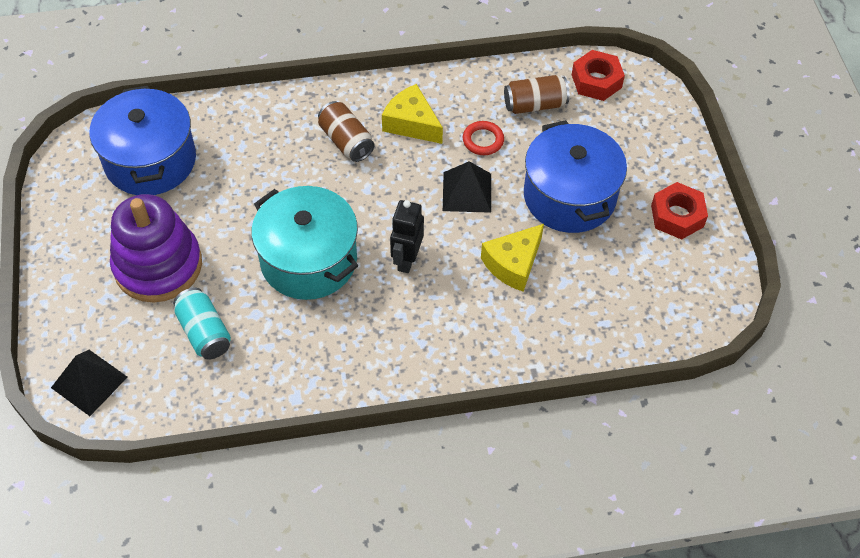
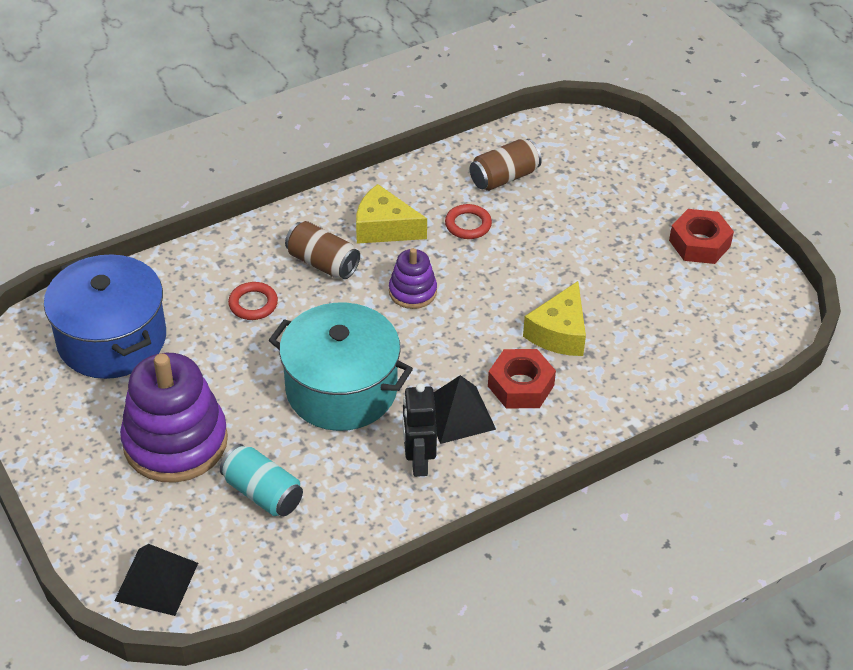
camera: 20 degrees left, 10 degrees down
(273, 162) = (253, 304): none -> red ring
(406, 259) = (446, 359): black robot -> black robot (418, 461)
(407, 189) = (412, 291): none -> purple stacking toy
(467, 192) = (476, 278): black pyramid -> black pyramid (458, 414)
(569, 196) = (583, 254): blue pot -> none
(596, 81) = (555, 139): red nut -> red nut (521, 386)

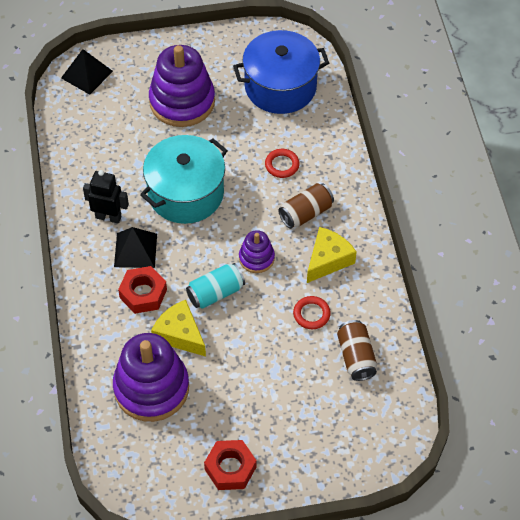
camera: 110 degrees right, 10 degrees up
(262, 493) = (123, 134): turquoise can -> turquoise can (215, 293)
(645, 337) = (151, 388): none -> purple stacking toy

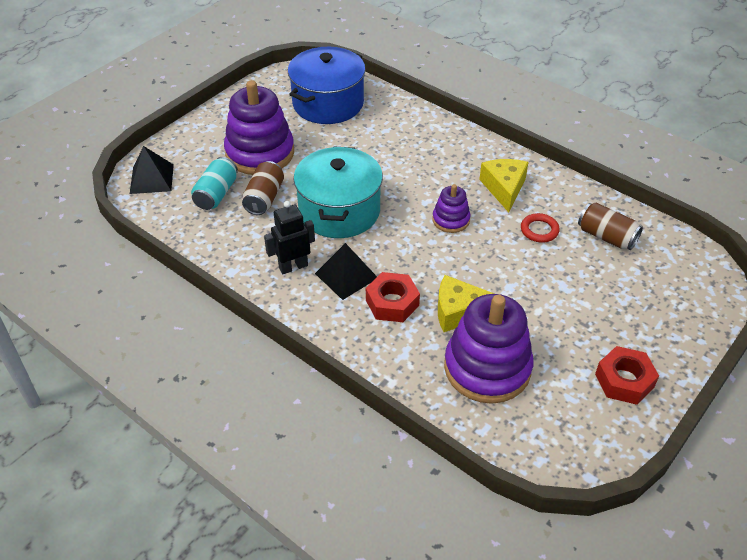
camera: 40 degrees left, 10 degrees down
(215, 293) = (450, 263): turquoise can -> turquoise can (216, 194)
(282, 165) = (392, 150): red ring -> none
(306, 213) = (449, 169): brown can -> brown can (264, 198)

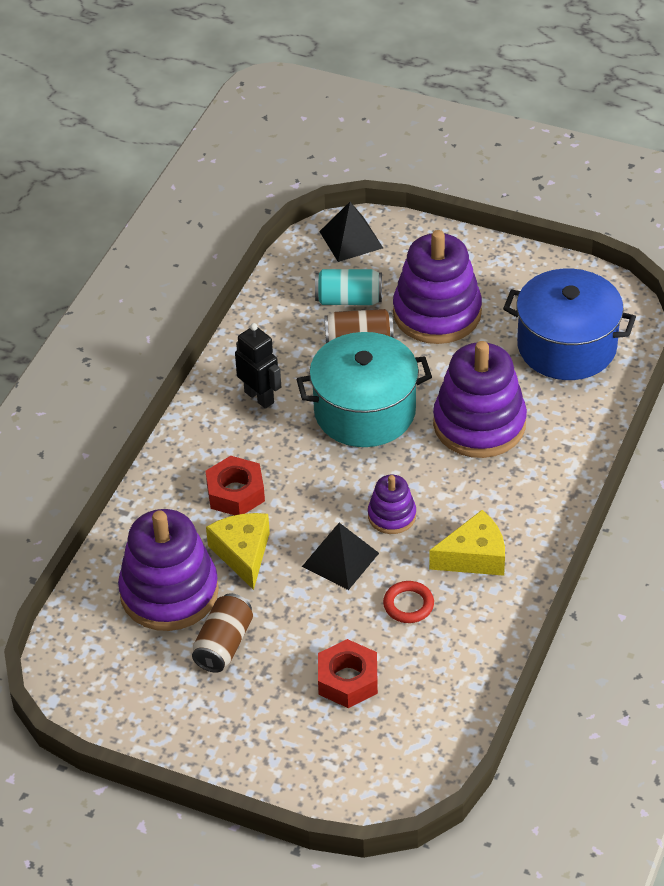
camera: 75 degrees right, 0 degrees up
(346, 275) = (262, 444): black pyramid -> black pyramid (340, 559)
(380, 158) = (479, 424): none -> purple stacking toy
(606, 237) = (424, 675): brown can -> brown can (224, 644)
(624, 380) = (190, 716): red nut -> red nut (348, 680)

